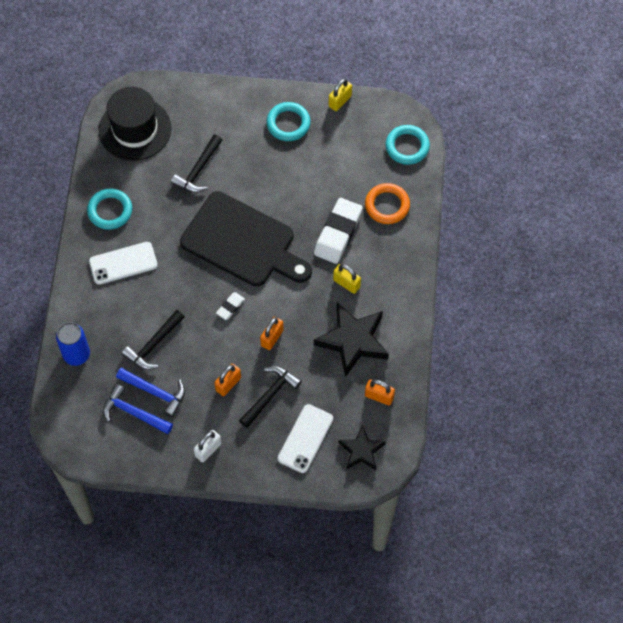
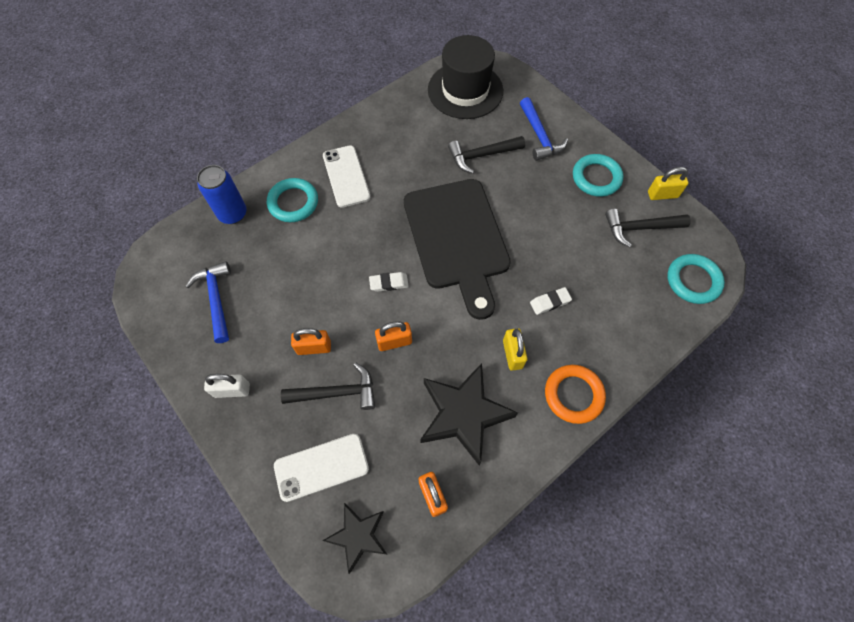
camera: 45 degrees right, 0 degrees up
(110, 211) = (381, 131): turquoise ring -> turquoise ring (293, 202)
(123, 263) = (346, 176): white phone -> white phone turned 45 degrees clockwise
(153, 344) = (295, 258): black hammer -> black hammer (640, 228)
(155, 392) = (251, 298): blue hammer -> blue hammer (539, 136)
(338, 233) = (550, 302): white eraser -> white eraser, size x0.48
(387, 205) = (622, 317): orange ring -> orange ring (573, 395)

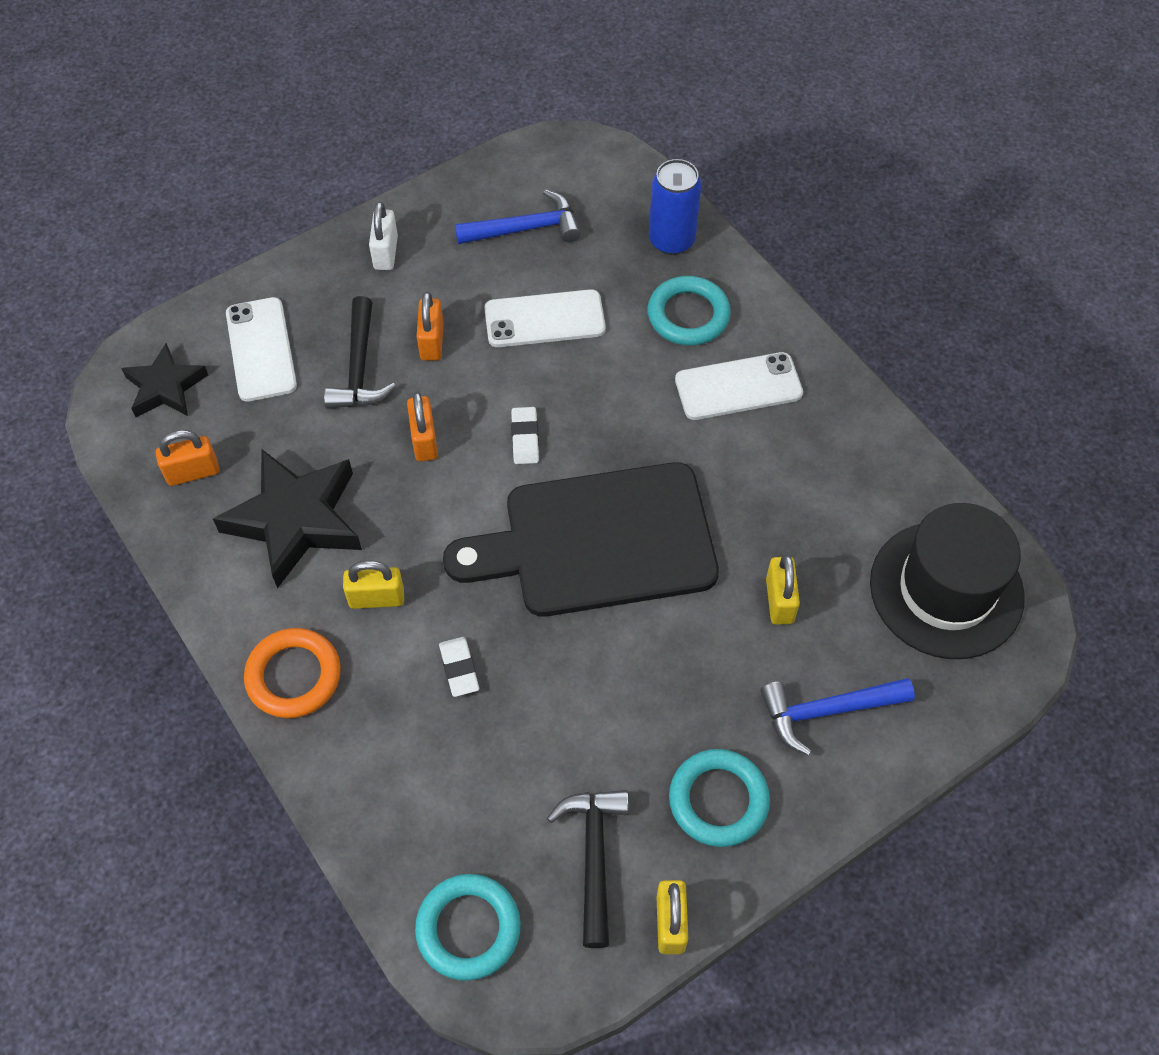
camera: 95 degrees right, 5 degrees down
(295, 280) = (544, 319): none -> white phone
(482, 155) = (779, 600): black hammer -> yellow padlock

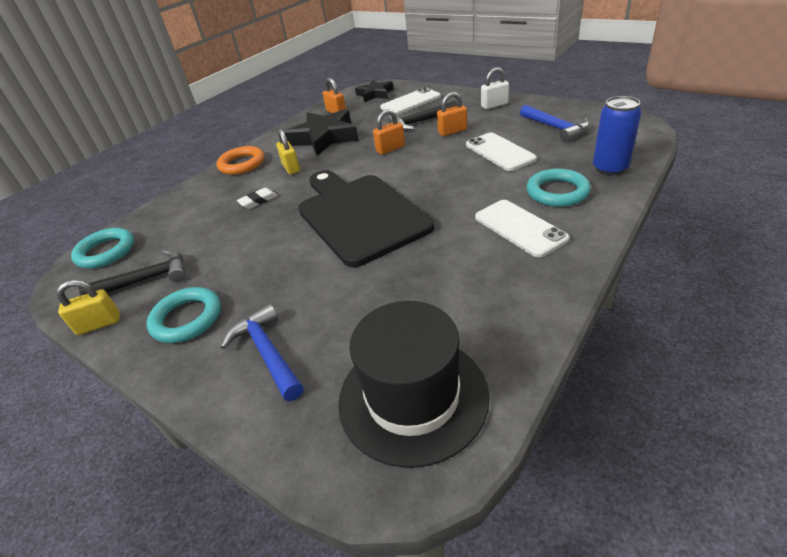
camera: 75 degrees right, 20 degrees down
(525, 438) = (413, 172): white eraser -> none
(779, 600) = (353, 300): yellow padlock -> none

